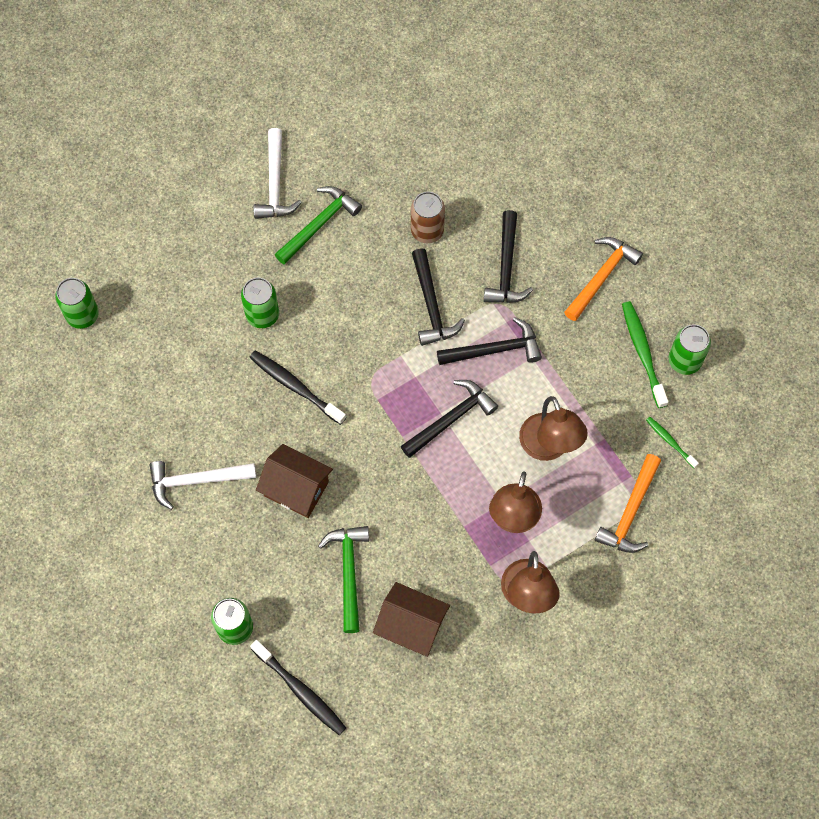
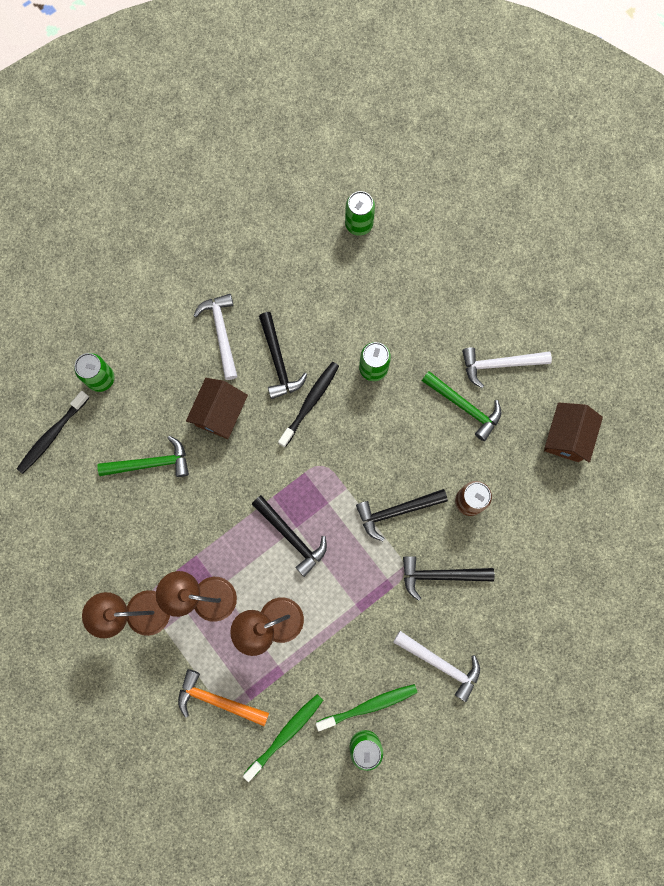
camera: 85 degrees right, 10 degrees up
(411, 626) = (108, 518): brown house -> brown house (567, 437)
(494, 349) = (359, 570): black hammer -> black hammer (278, 361)
(601, 276) = (441, 664): orange hammer -> white hammer
(670, 441) = (285, 734): green toothbrush -> green toothbrush, size x1.74

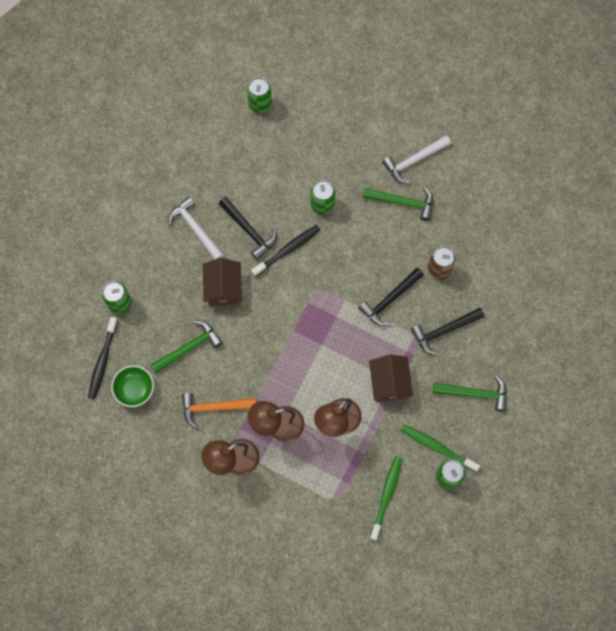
camera: 25 degrees left, 5 degrees down
(71, 482) = (135, 389): none -> green bowl
(217, 700) = (324, 495): orange hammer -> orange hammer (214, 408)
(291, 537) = (321, 353): black hammer -> none
(310, 402) = (287, 250): black toothbrush -> black toothbrush turned 45 degrees clockwise
(369, 705) = (437, 447): green toothbrush -> green toothbrush turned 105 degrees counterclockwise
(441, 664) = (475, 393): white hammer -> green hammer
(567, 437) = (487, 191): brown house -> brown house (389, 383)

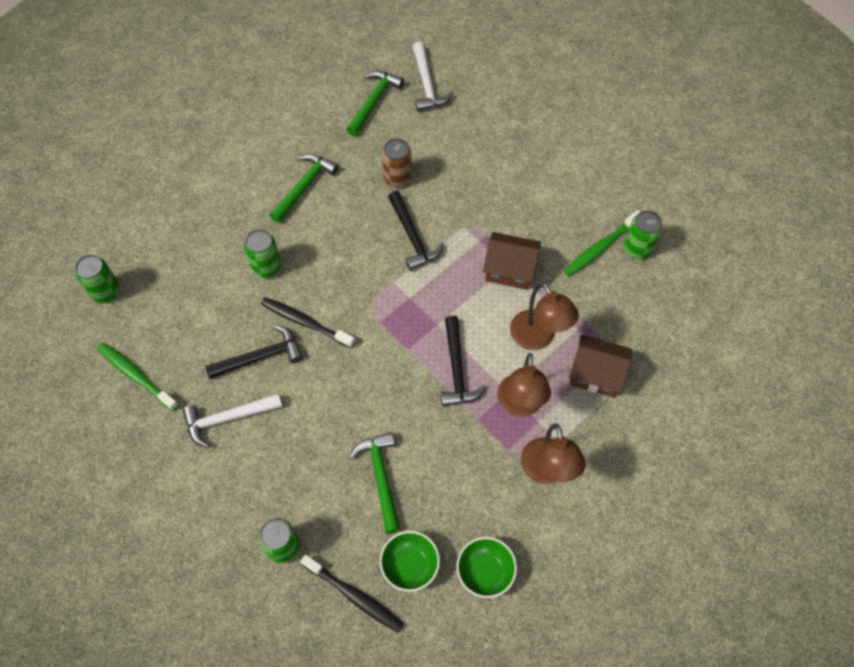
camera: 70 degrees left, 10 degrees down
(147, 441) = (485, 571): none -> green bowl
(214, 408) = (470, 472): orange hammer -> none
(223, 288) = (320, 410): brown house -> brown house (595, 374)
(287, 250) = (305, 322): black toothbrush -> black toothbrush turned 45 degrees counterclockwise
(386, 496) = (641, 316): green toothbrush -> green toothbrush (136, 376)
(414, 161) = (261, 160): white hammer -> white hammer (427, 84)
(444, 331) = (470, 197): black hammer -> black hammer (457, 369)
(475, 393) = (552, 192): green hammer -> green hammer (374, 101)

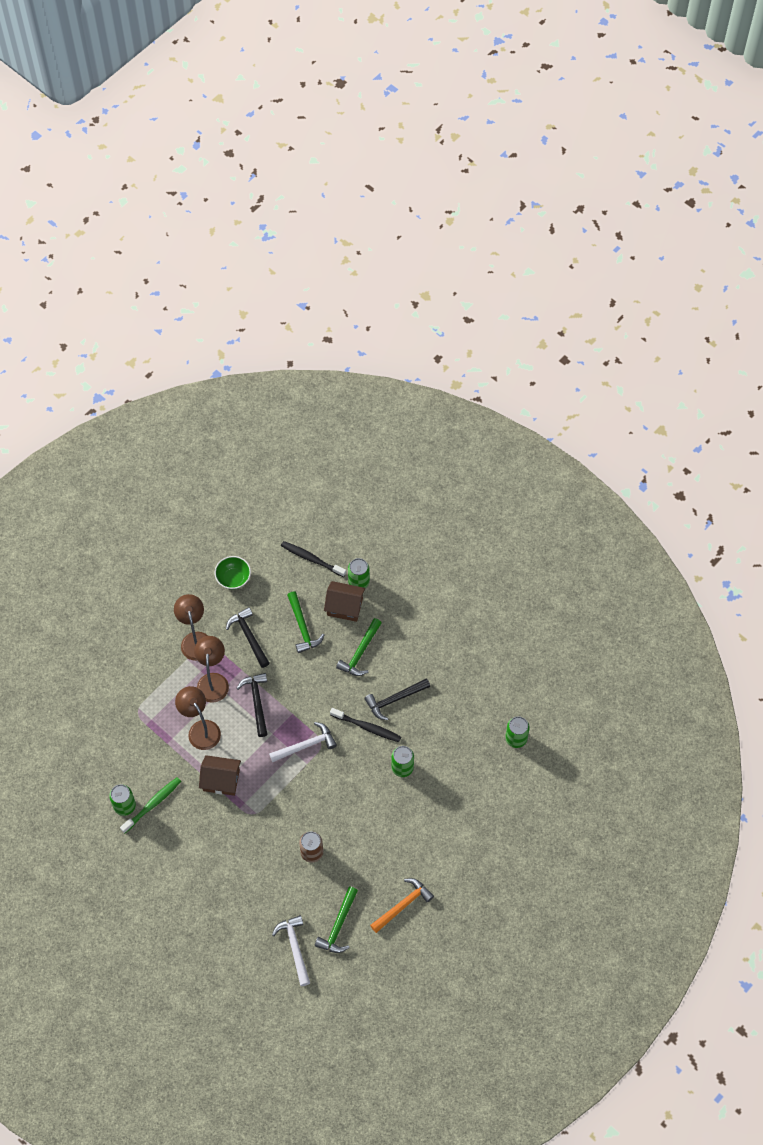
camera: 175 degrees right, 0 degrees up
(136, 376) = (478, 679): green toothbrush -> none
(228, 418) = (409, 656): white hammer -> white hammer (306, 745)
(295, 116) = (403, 905): none -> orange hammer
(304, 186) = (384, 838): green hammer -> green hammer (360, 653)
(410, 565) = (279, 578): green bowl -> none
(413, 237) = (295, 801): black hammer -> black hammer (249, 636)
(595, 374) = (160, 706): brown house -> brown house (345, 607)

